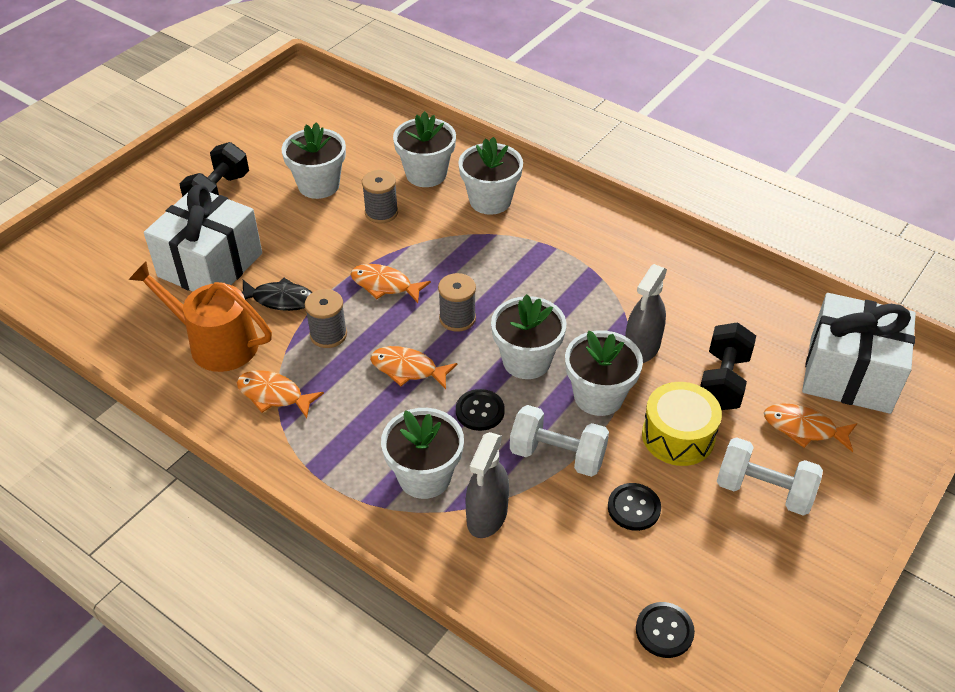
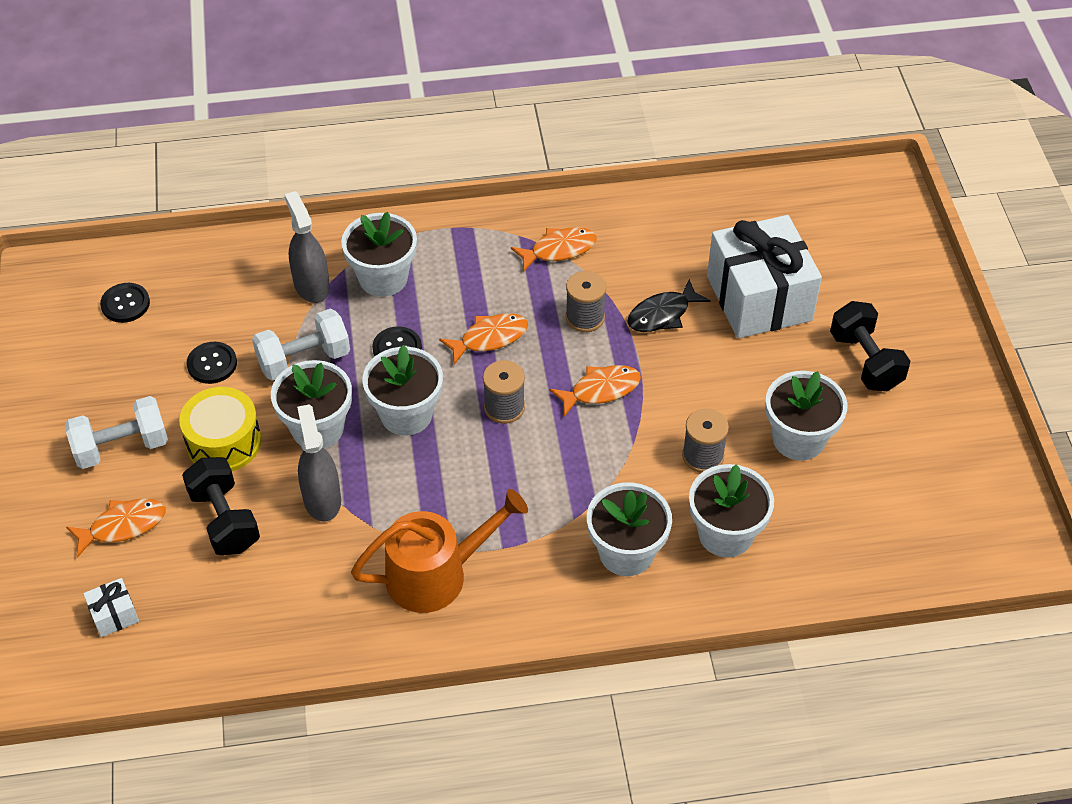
camera: 135 degrees right, 5 degrees up
(216, 343) = (655, 250): orange watering can -> orange watering can (436, 574)
(849, 374) = (114, 615): white gift -> white gift, size x0.40

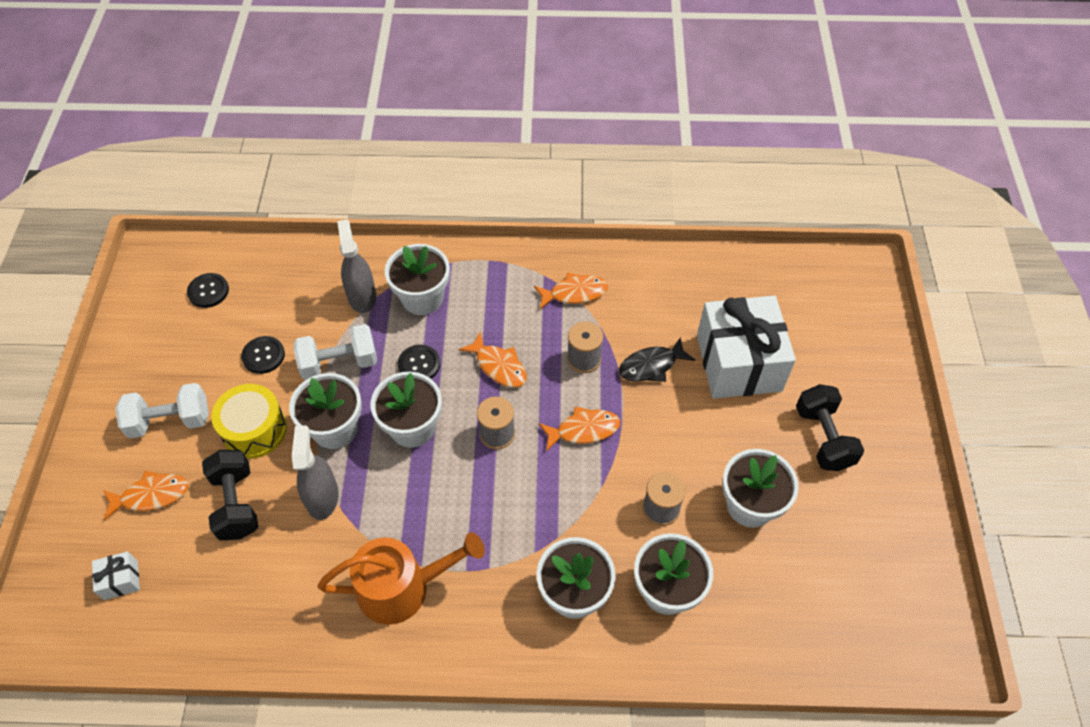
camera: 10 degrees right, 5 degrees up
(489, 338) = (499, 366): orange fish -> orange fish turned 60 degrees clockwise

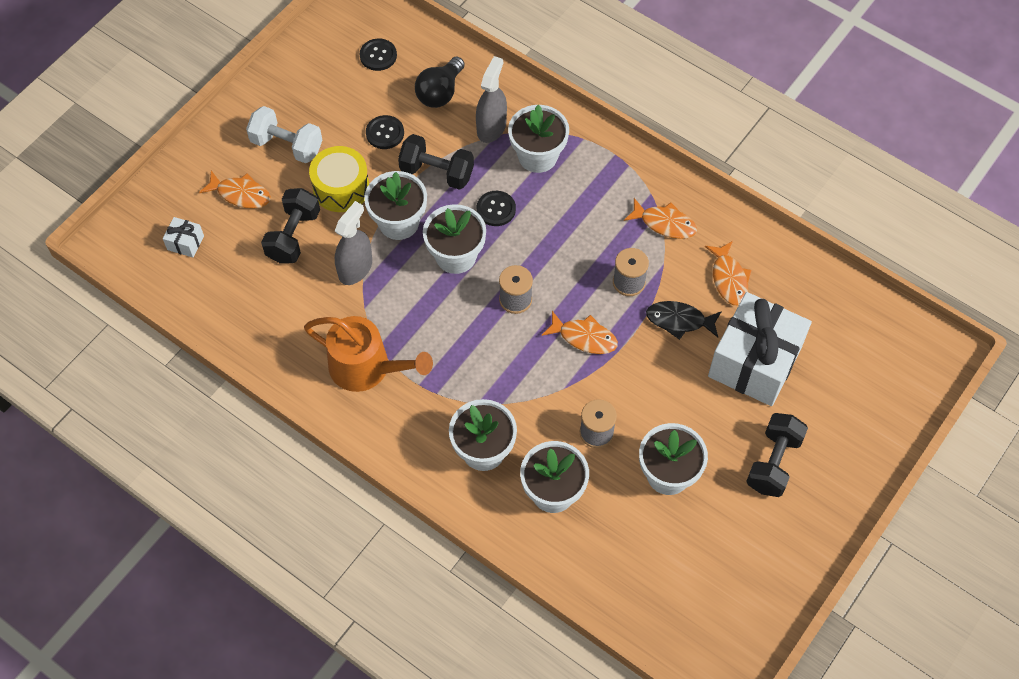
camera: 35 degrees right, 5 degrees up
(292, 292) = (440, 92): none -> black light bulb
(339, 363) = (437, 172): white dumbbell -> black dumbbell
(499, 366) = (556, 247): orange fish -> orange fish (729, 279)

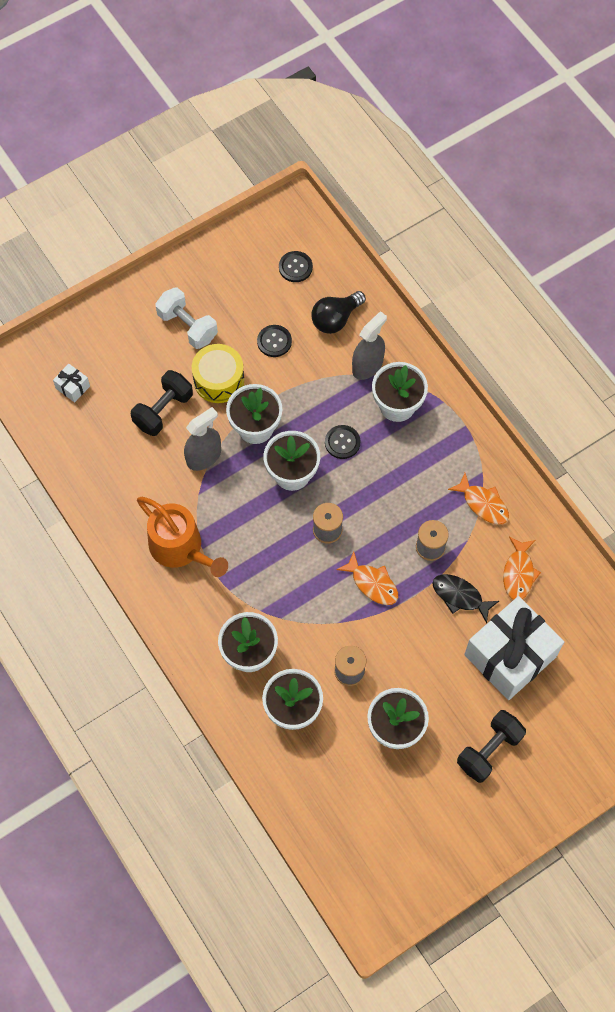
camera: 20 degrees right, 5 degrees up
(241, 194) = (133, 358): orange fish -> none
(437, 172) = (305, 392): black dumbbell -> none

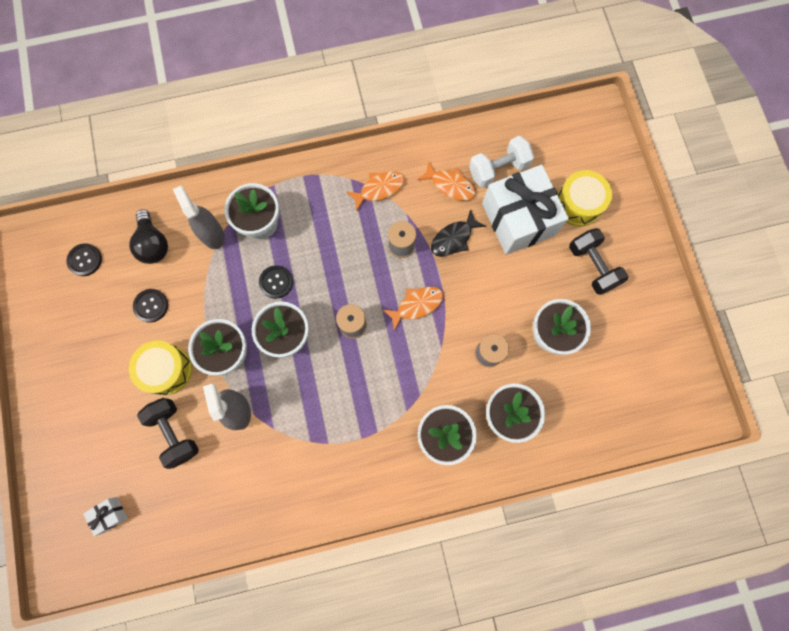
camera: 70 degrees left, 10 degrees up
(180, 548) = (319, 463): orange watering can -> none
(187, 326) = (98, 380): white dumbbell -> white dumbbell (498, 169)
(556, 714) = (578, 204): none -> yellow drum

